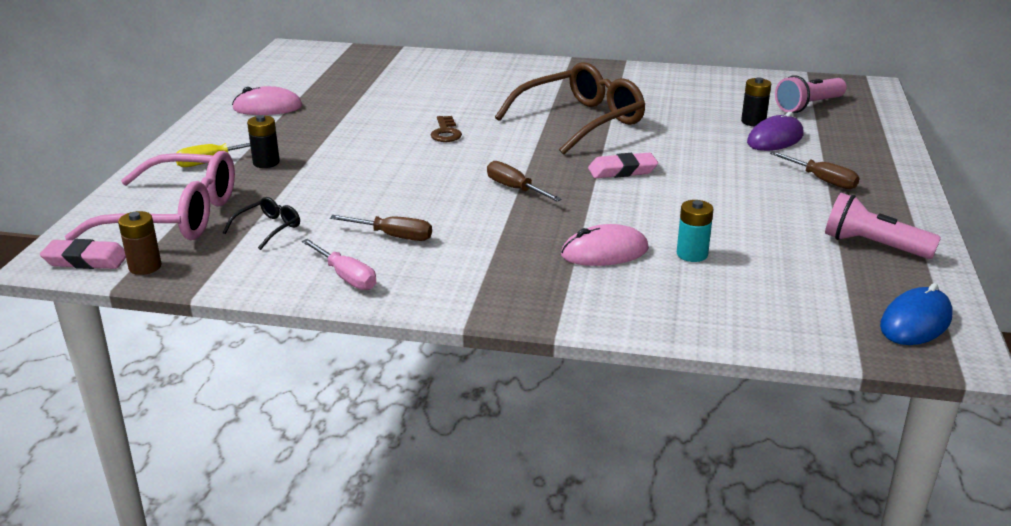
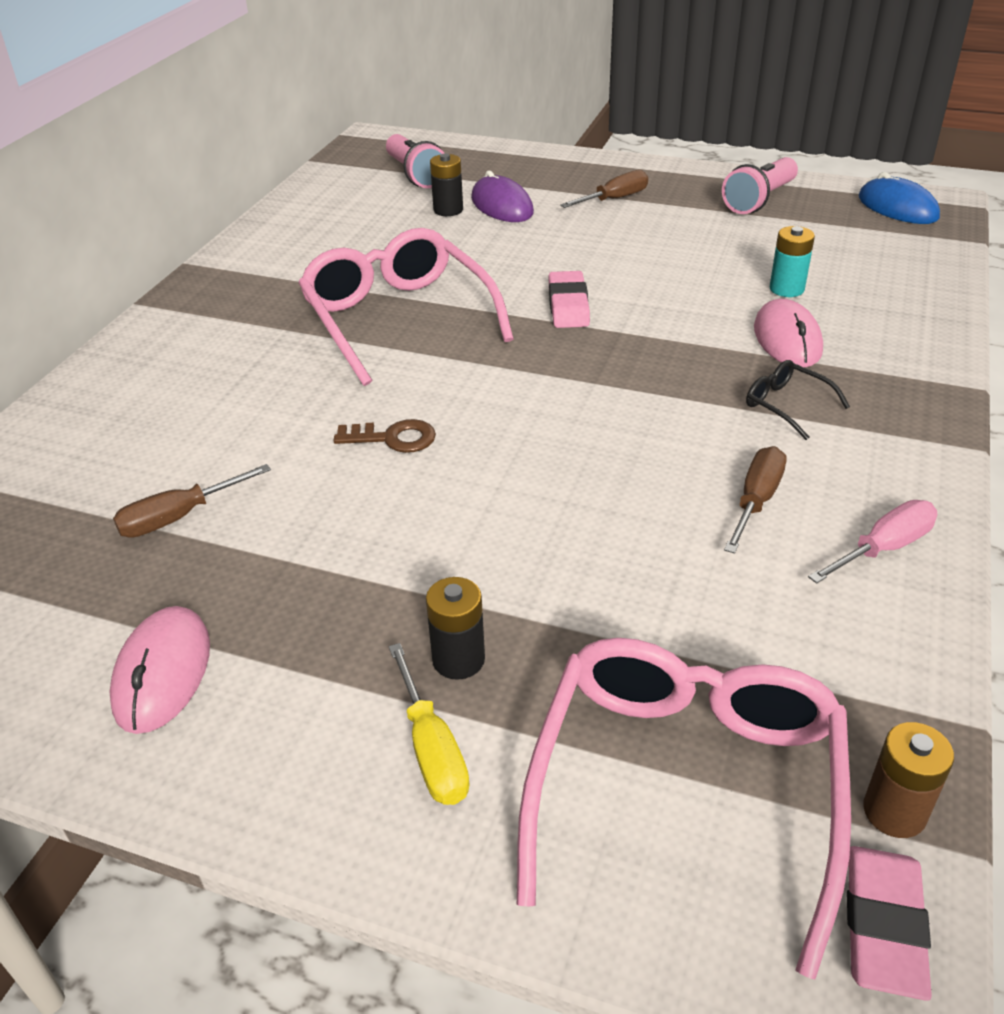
camera: 80 degrees left, 10 degrees up
(268, 229) = (736, 642): black glasses -> black glasses (787, 405)
(515, 189) = (611, 387): brown screwdriver -> brown screwdriver (179, 517)
(580, 121) = (399, 319): brown glasses -> pink glasses

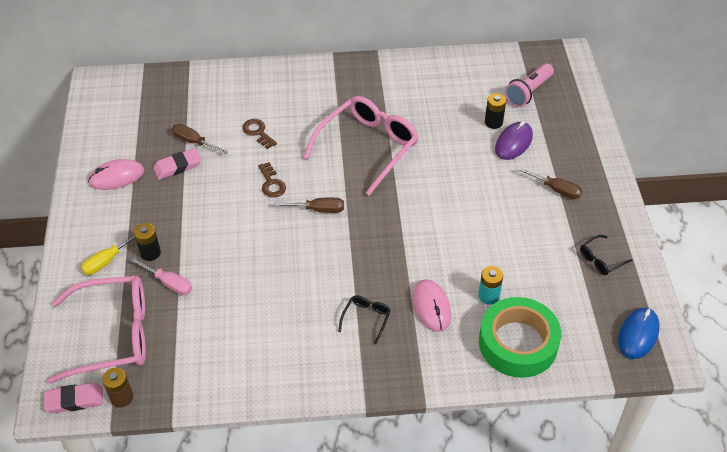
camera: 65 degrees right, 10 degrees up
(241, 426) = (258, 132): none -> brown key
(568, 305) = (416, 206): pink eraser -> pink eraser (177, 166)
(756, 501) = (282, 322): brown screwdriver -> brown screwdriver (318, 209)
(759, 200) = (601, 259): pink flashlight -> black glasses
(787, 339) = (431, 307): pink mouse -> pink mouse turned 75 degrees counterclockwise
(883, 548) = (268, 374): pink screwdriver -> pink screwdriver (169, 283)
(885, 287) = (518, 343): none -> green tape

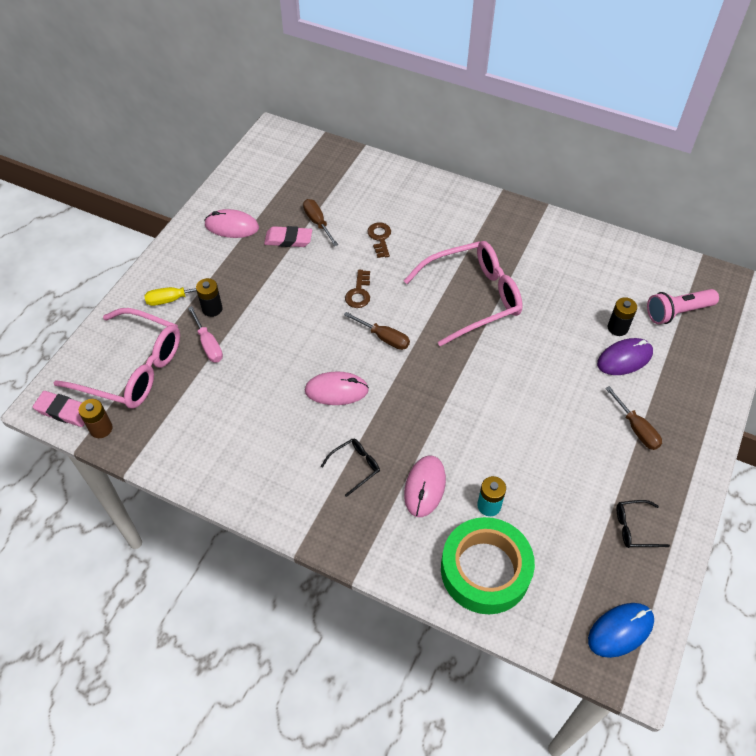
camera: 30 degrees right, 5 degrees up
(308, 268) = (336, 390): none -> pink mouse

